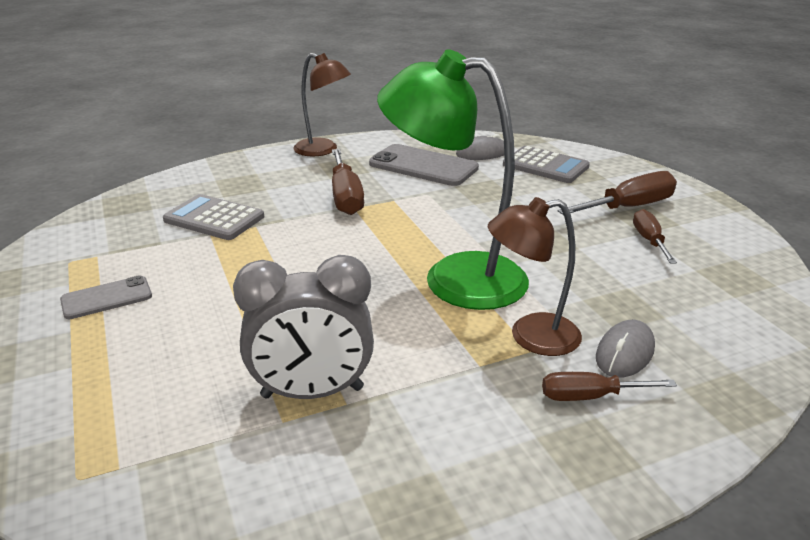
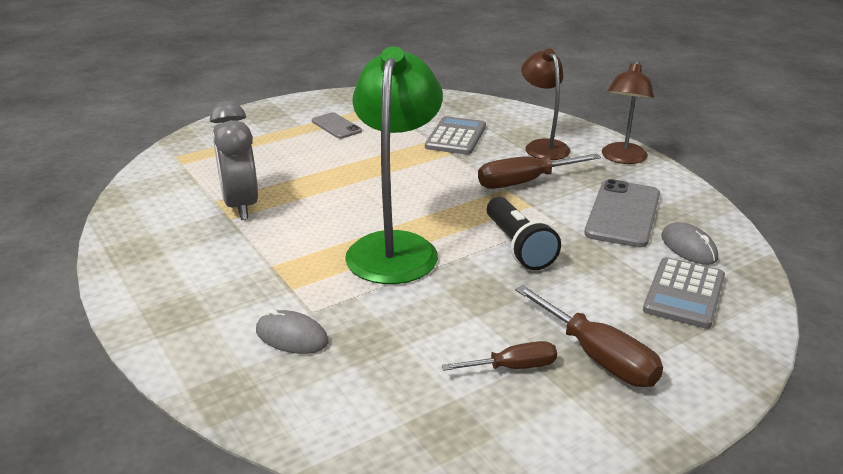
camera: 80 degrees right, 0 degrees up
(467, 215) = (518, 247): none -> black flashlight
(531, 336) = (311, 287): brown lamp -> brown lamp (543, 146)
(590, 396) = (233, 316): brown screwdriver -> none

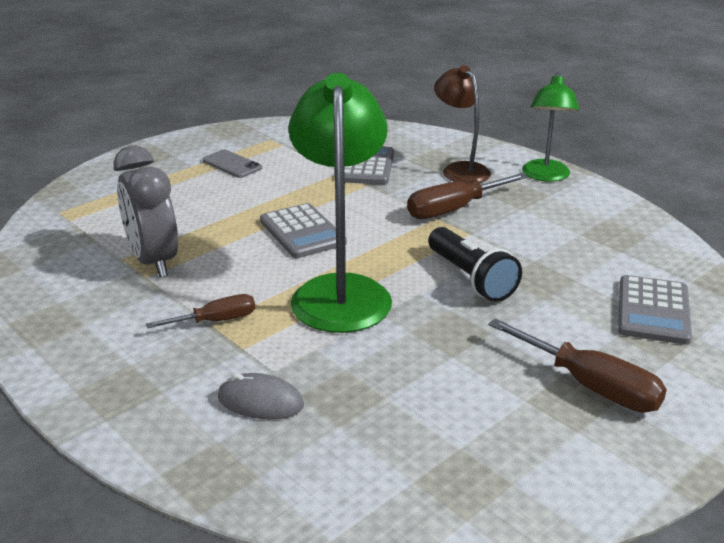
camera: 10 degrees left, 0 degrees up
(378, 191) = (302, 232): none -> grey calculator
(513, 367) = (508, 407): brown screwdriver -> brown screwdriver (216, 321)
(622, 158) = (545, 176): brown lamp -> green lamp
(623, 214) = (565, 234): grey phone -> none
(688, 247) = (641, 263): grey mouse -> none

